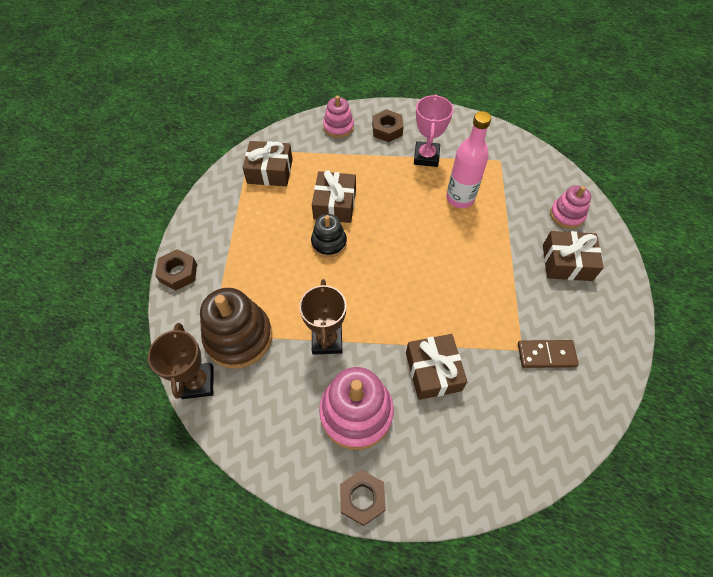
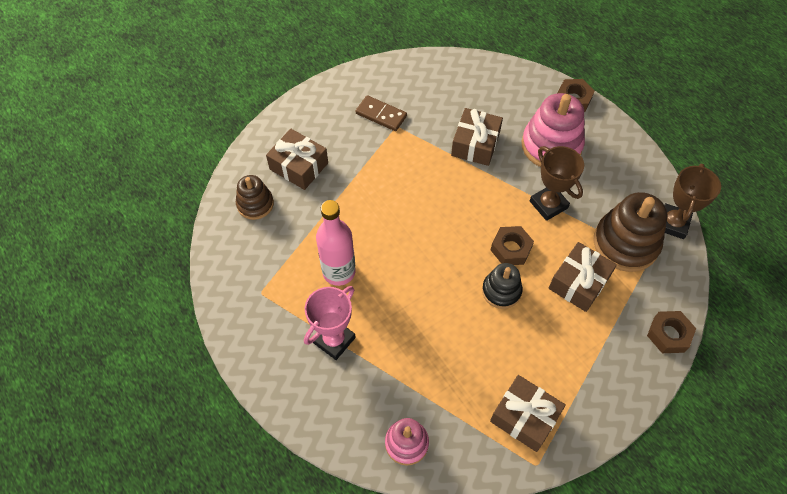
camera: 150 degrees left, 0 degrees up
(327, 340) = (548, 204): brown trophy -> brown trophy turned 60 degrees counterclockwise
(335, 204) = (472, 332): brown gift -> brown gift (579, 282)
(387, 130) = (350, 404): brown nut -> brown nut (511, 249)
(567, 215) = (255, 204): pink stacking toy -> brown stacking toy

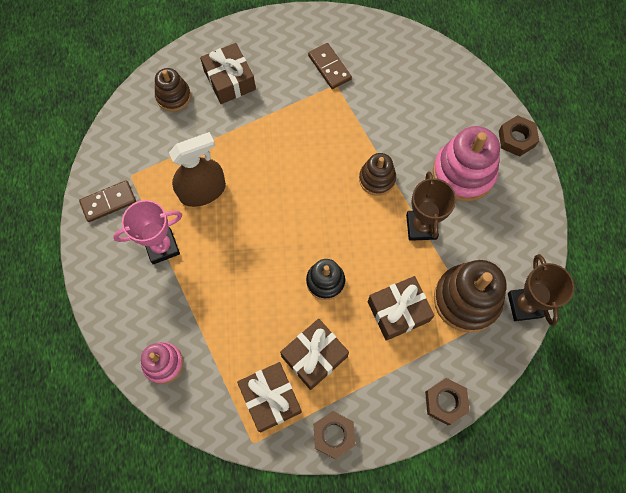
camera: 30 degrees right, 10 degrees up
(255, 327) = (108, 202): none -> brown domino
(339, 272) = (202, 191): pink bottle -> brown spray bottle
(475, 144) = (394, 136): brown gift -> brown gift (314, 356)
(485, 185) = (377, 179): none -> brown stacking toy
(511, 249) = (359, 249): brown nut -> brown nut (333, 435)
(672, 223) = (524, 305): brown trophy -> brown trophy turned 60 degrees counterclockwise

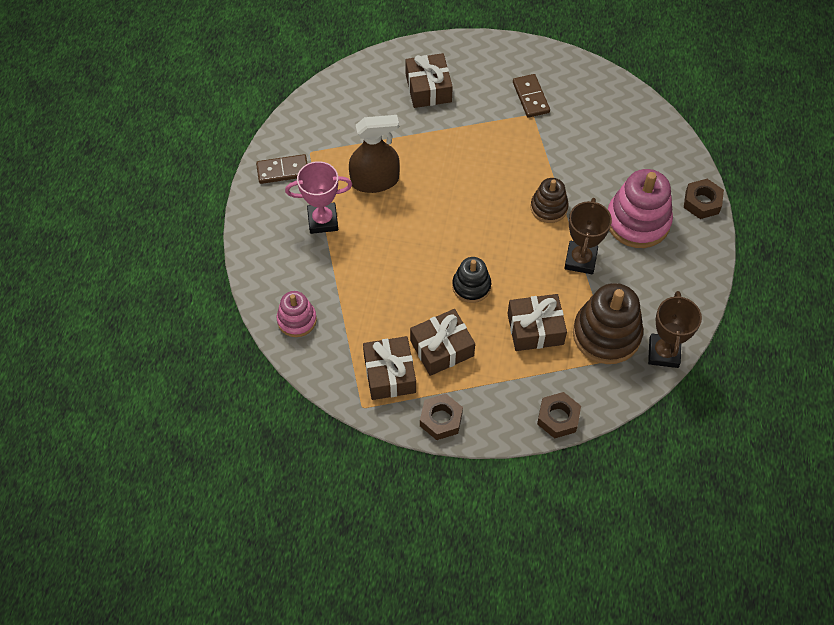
camera: 15 degrees right, 10 degrees down
(173, 96) = (370, 91): brown stacking toy -> none

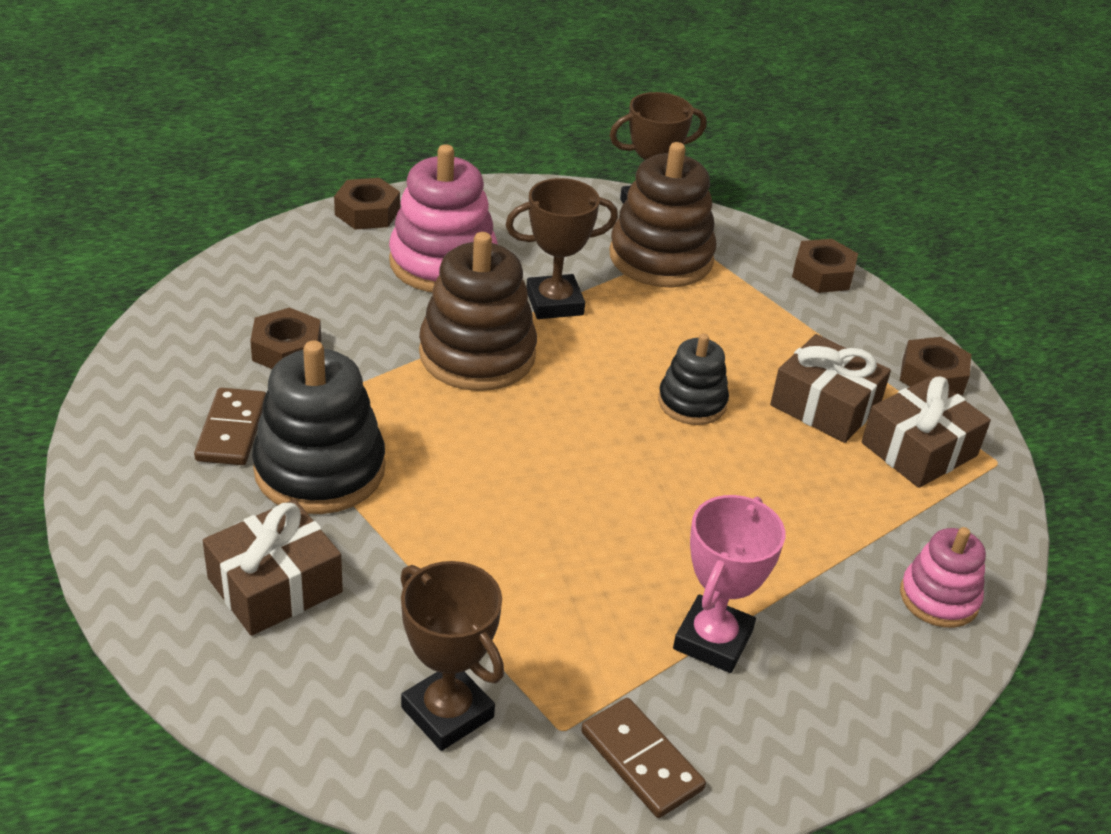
camera: 120 degrees left, 20 degrees down
(323, 220) = (713, 640): pink trophy -> pink trophy turned 60 degrees clockwise
(337, 121) = (447, 712): none -> brown trophy
(375, 181) = (566, 592): brown spray bottle -> none
(490, 121) = (320, 469): none -> black stacking toy
(530, 97) = (232, 430): brown domino -> brown domino turned 45 degrees counterclockwise
(535, 329) = (709, 321): brown gift -> none
(549, 208) = (477, 354): brown stacking toy -> brown stacking toy, size x1.72
(583, 132) = (287, 350): none -> brown nut

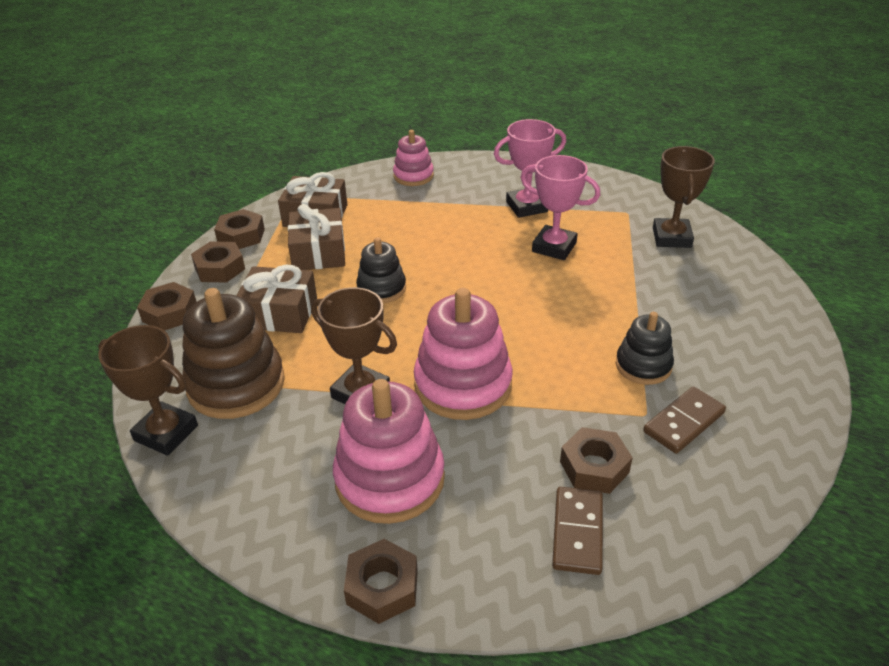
camera: 130 degrees left, 0 degrees up
(275, 585) = (718, 319): brown gift -> brown gift (279, 313)
(320, 469) = (643, 365): black stacking toy -> black stacking toy, size x0.58
(477, 354) = (463, 385): brown stacking toy -> pink stacking toy
(587, 582) = (554, 247): none -> pink trophy
(641, 761) = (606, 193): brown domino -> brown domino (578, 532)
(873, 333) = (220, 268): none -> brown nut

